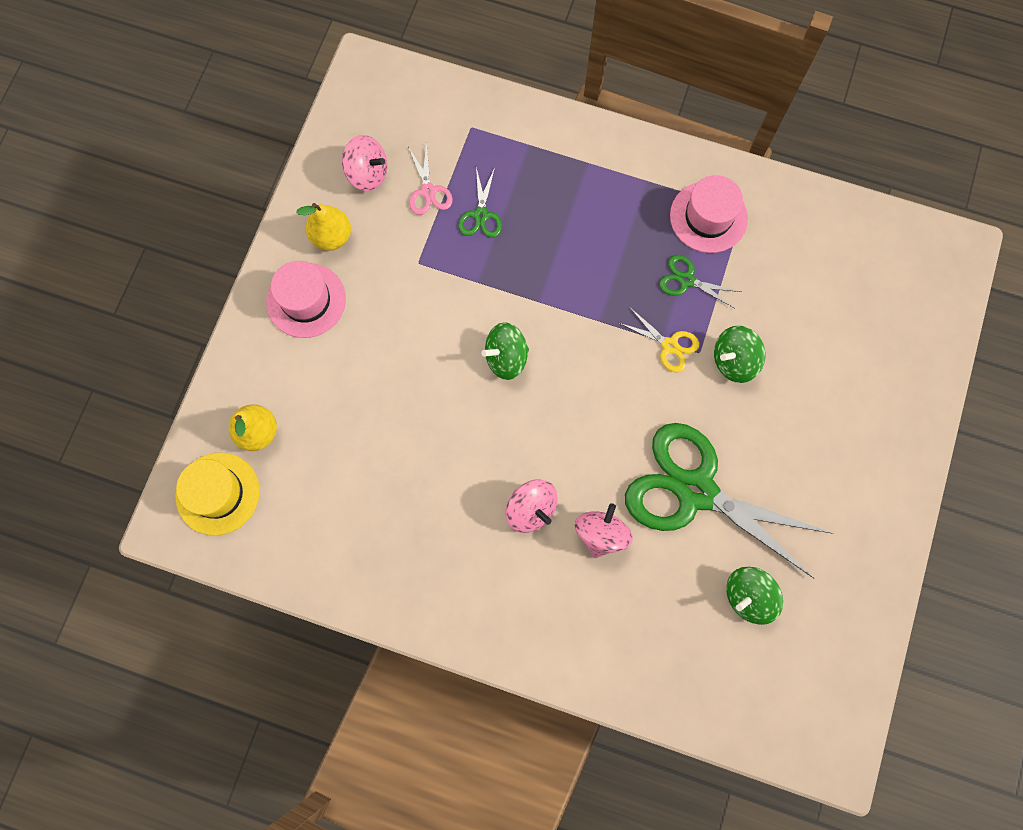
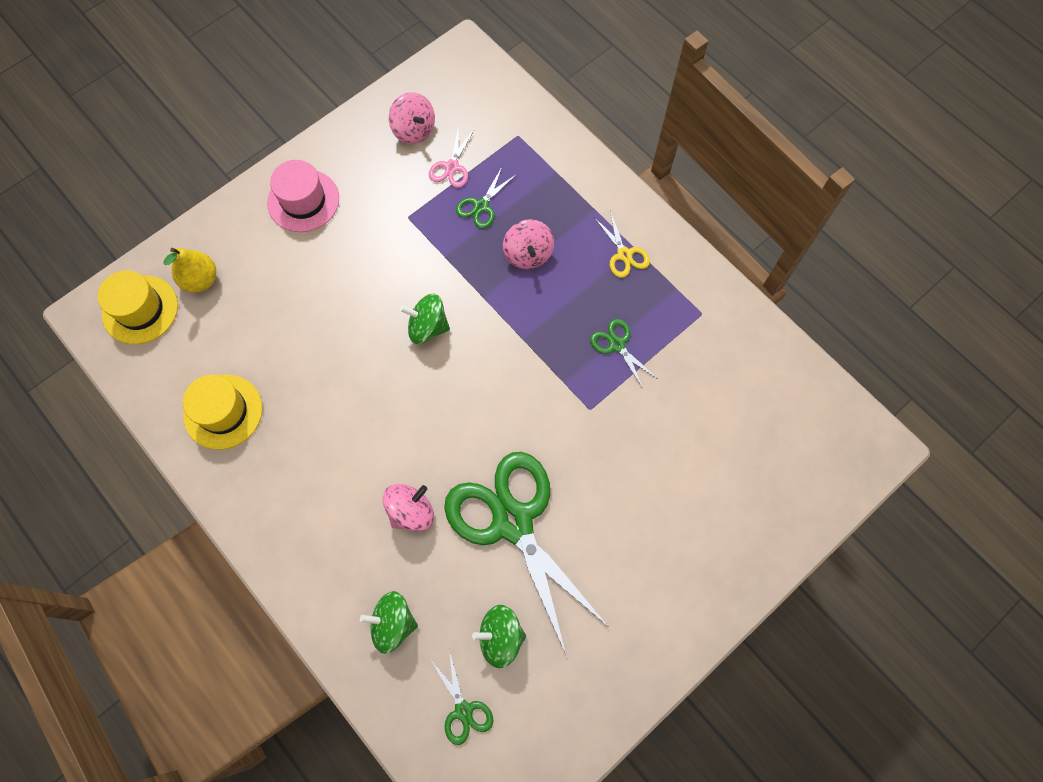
camera: 30 degrees right, 5 degrees down
(332, 236) = (355, 163): yellow pear -> none
(367, 544) = (223, 412): none -> yellow hat
(531, 509) = (368, 458): pink spinning top -> pink spinning top (528, 254)
(669, 345) = (568, 390): yellow scissors -> yellow scissors (624, 254)
(708, 217) = (668, 303): pink hat -> none
(734, 361) = (615, 432): green spinning top -> green spinning top (393, 623)
(756, 677) = (463, 710): none -> green scissors

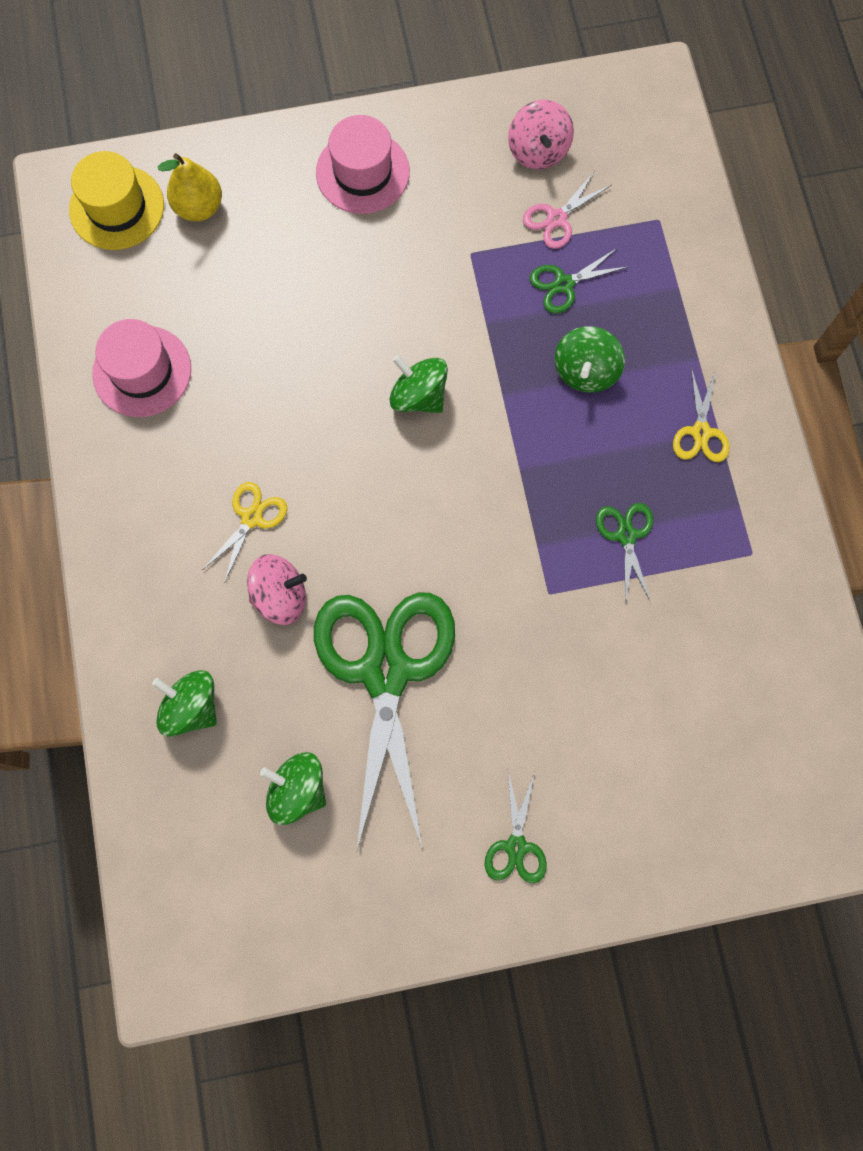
camera: 30 degrees right, 5 degrees up
(223, 412) = (142, 371): yellow hat -> pink hat
(360, 470) = (252, 518): none -> yellow scissors
(463, 710) = (212, 844): green scissors -> green scissors (516, 846)
(528, 254) = (585, 371): pink spinning top -> green spinning top

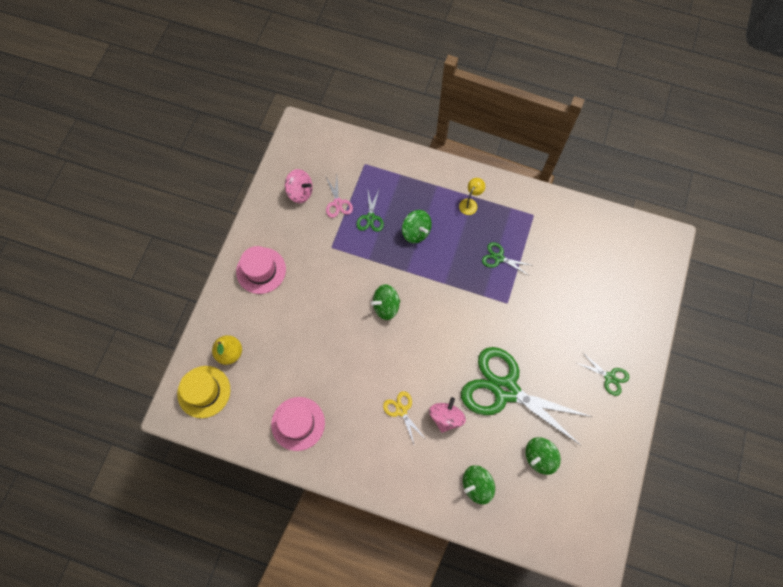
camera: 60 degrees left, 5 degrees down
(700, 432) = (470, 203): yellow scissors -> yellow lamp

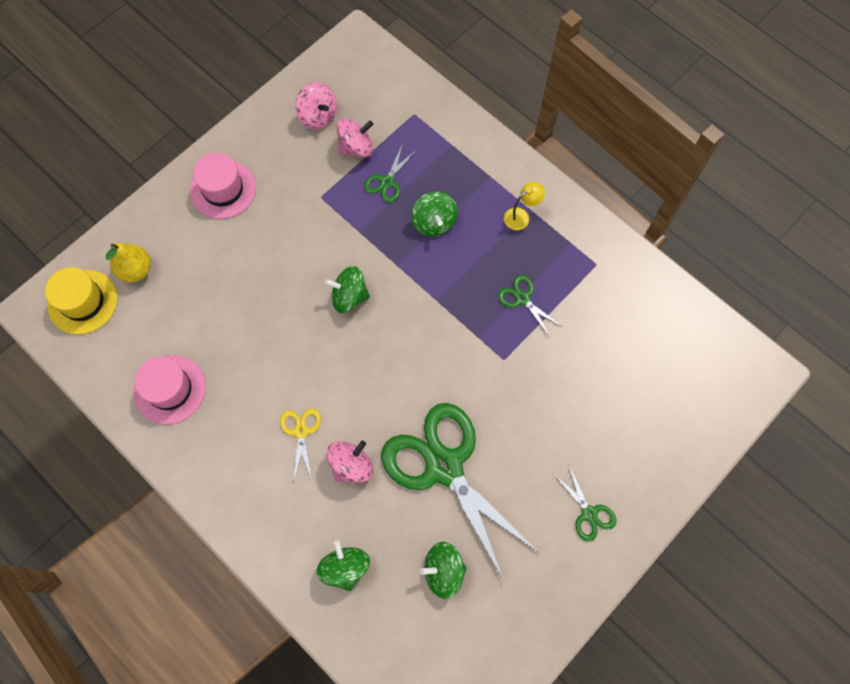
camera: 25 degrees right, 0 degrees up
(337, 203) = (356, 148): pink scissors -> pink spinning top
(476, 485) = (345, 567): green spinning top -> green spinning top turned 75 degrees clockwise

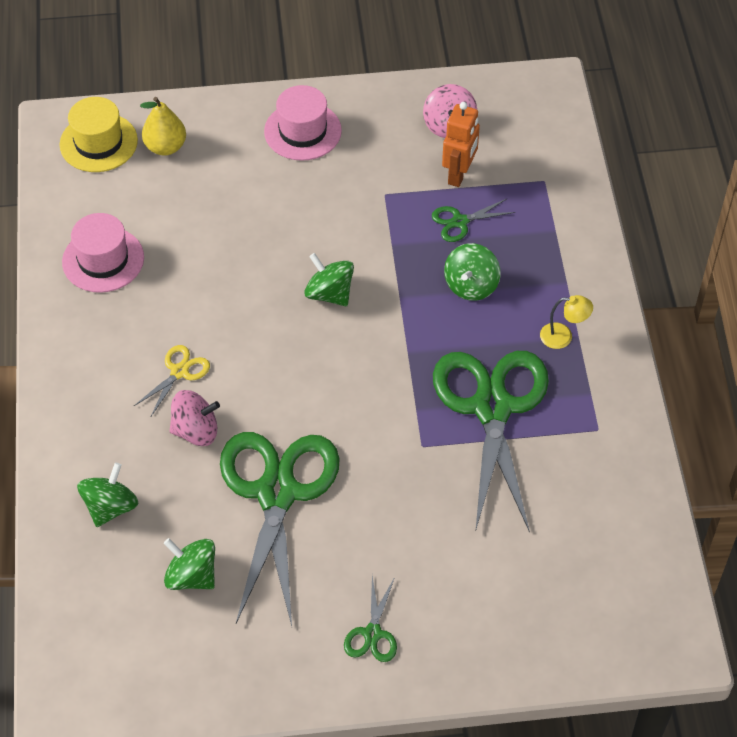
camera: 40 degrees right, 15 degrees down
(356, 148) = (459, 174): pink spinning top -> orange robot
(522, 299) = (492, 408): green scissors -> green scissors, size x2.39

